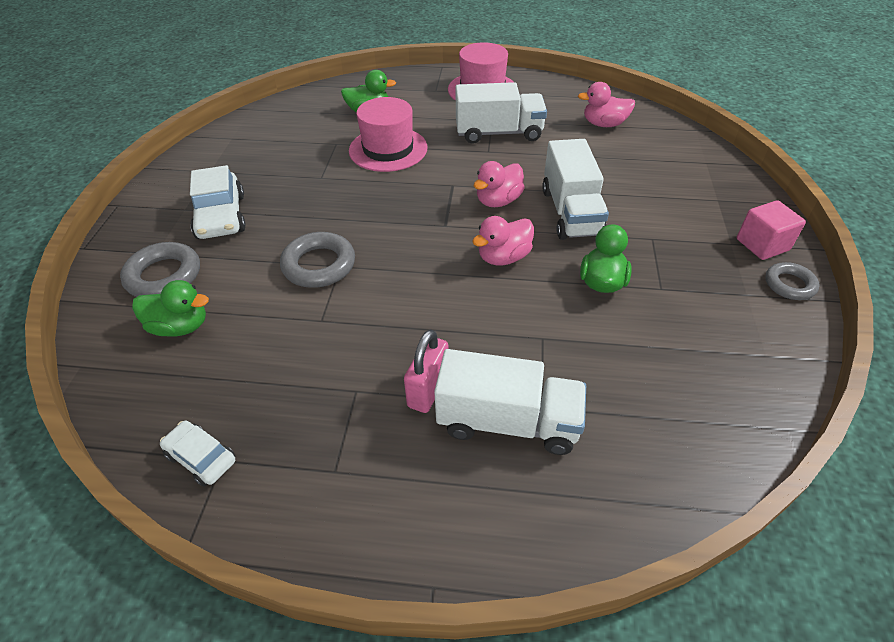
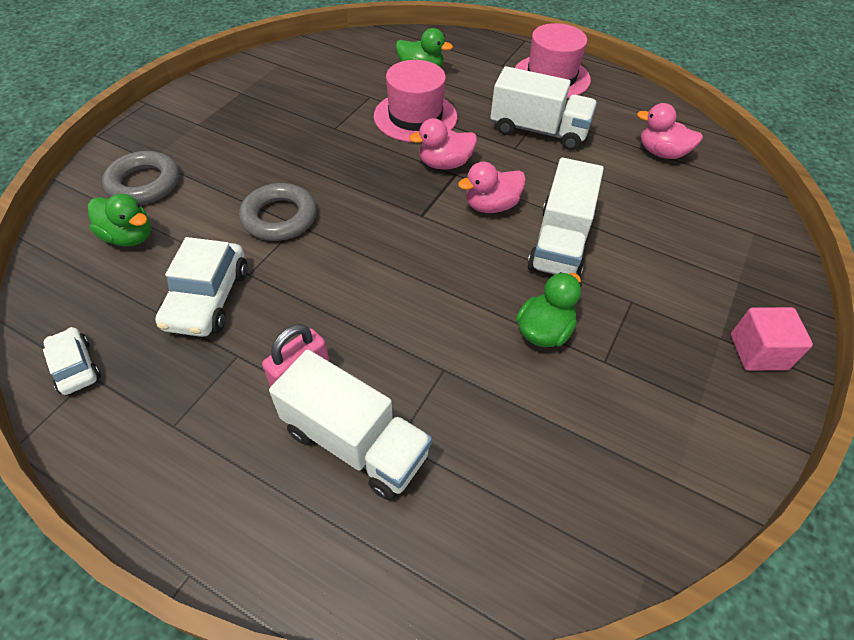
camera: 20 degrees right, 5 degrees up
(221, 217) = (224, 141): white car -> white car (208, 299)
(503, 257) = (458, 269): pink duck -> pink duck (444, 164)
(789, 285) = (760, 411): grey ring -> none

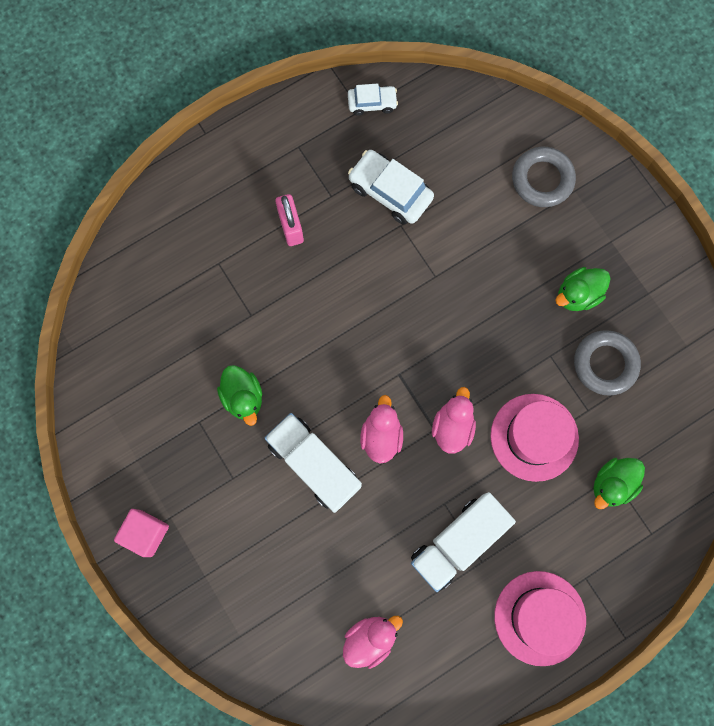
camera: 120 degrees right, 25 degrees up
(129, 237) = (481, 156): green duck -> green duck (577, 295)
(279, 217) = (450, 266): grey ring -> grey ring (605, 364)
(355, 442) = (231, 239): white truck -> none

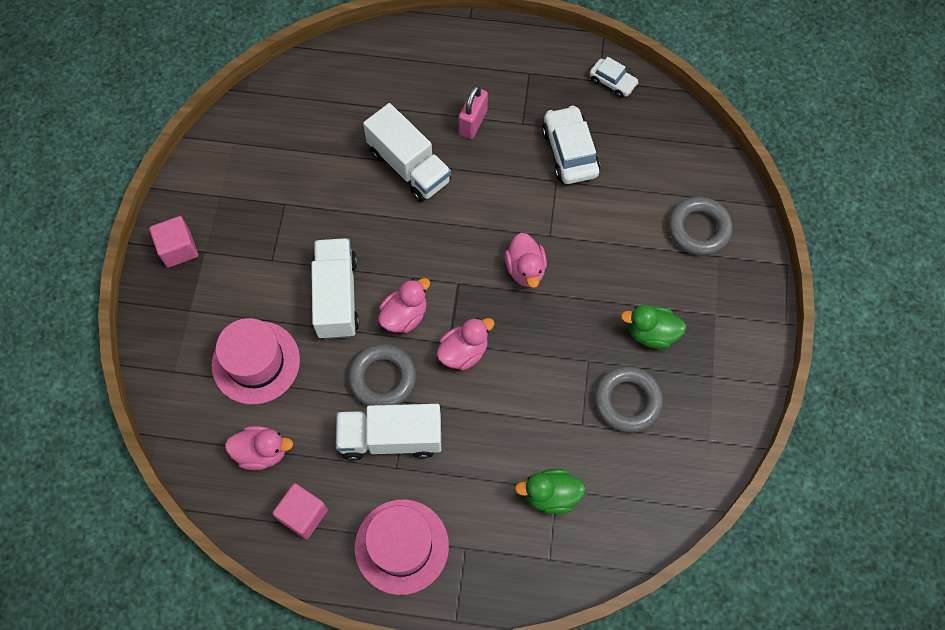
camera: 40 degrees right, 10 degrees down
(243, 397) = (330, 211): green duck -> none
(272, 307) = (409, 166): none -> white truck
(409, 500) = (382, 378): none -> grey ring
(441, 320) = (525, 269): none -> pink duck
(446, 659) = (303, 515): none -> pink cube
(534, 437) = (520, 410): pink hat -> pink hat (256, 362)

